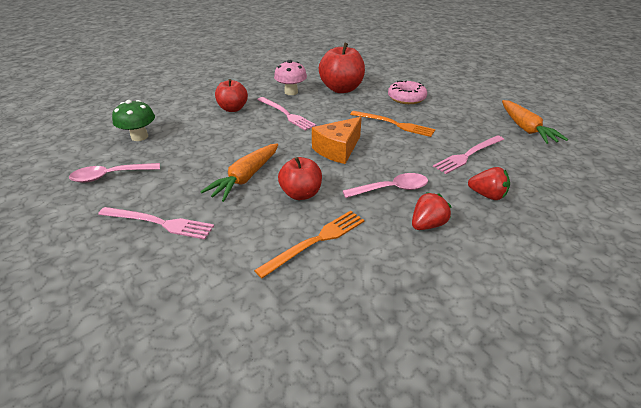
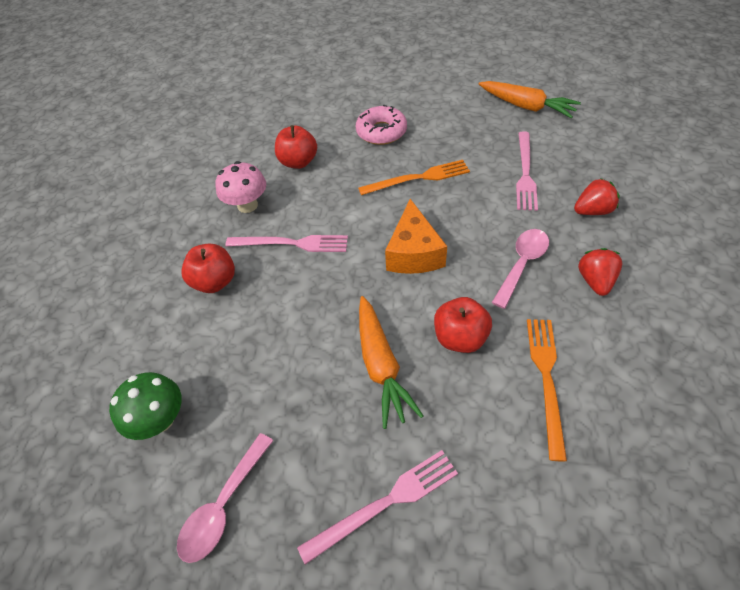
camera: 40 degrees left, 15 degrees up
(341, 89) = (298, 162): red apple -> red apple, size x0.64

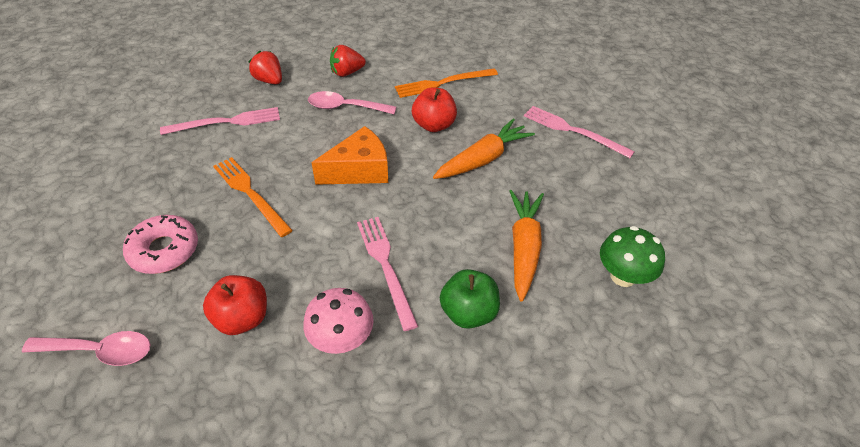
camera: 120 degrees left, 5 degrees down
(215, 282) = (468, 313): red apple -> green apple
(223, 506) = (641, 204): pink spoon -> pink spoon (100, 351)
(526, 106) = (106, 138): orange carrot -> orange carrot (524, 248)

